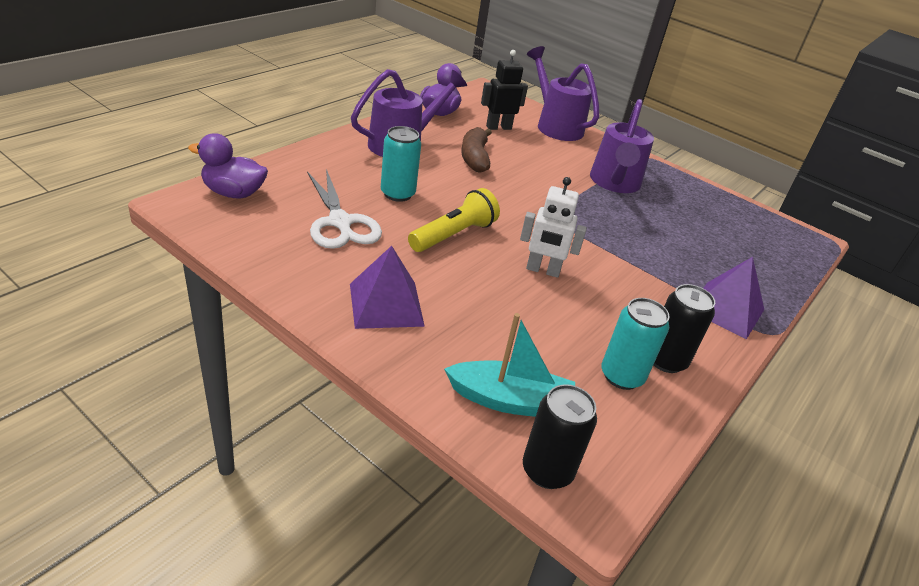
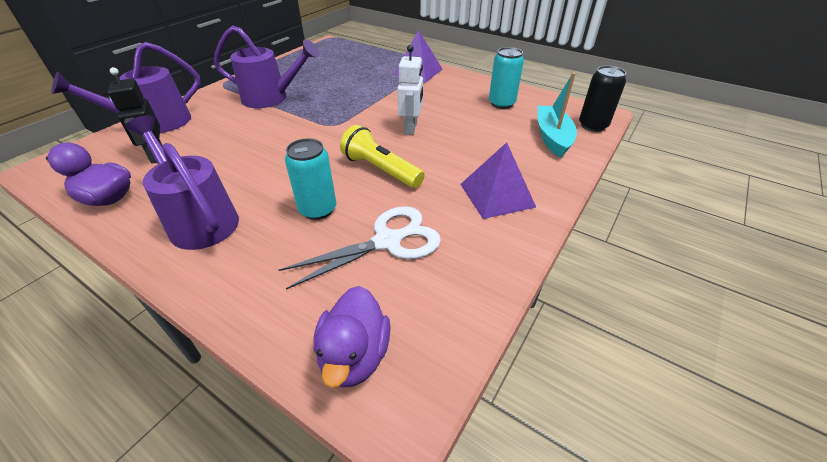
camera: 90 degrees left, 5 degrees up
(474, 158) = (231, 167): brown banana -> none
(666, 360) = (478, 91): black can -> none

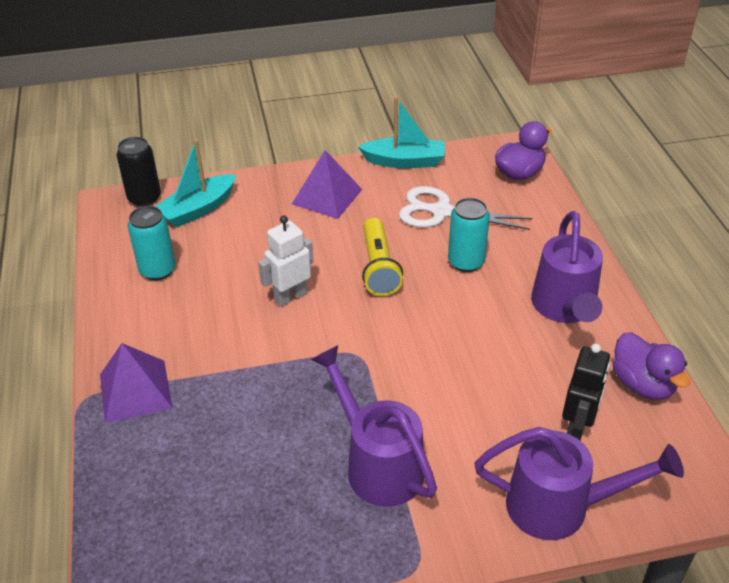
camera: 135 degrees left, 0 degrees up
(495, 276) = (404, 161): none -> turquoise boat

